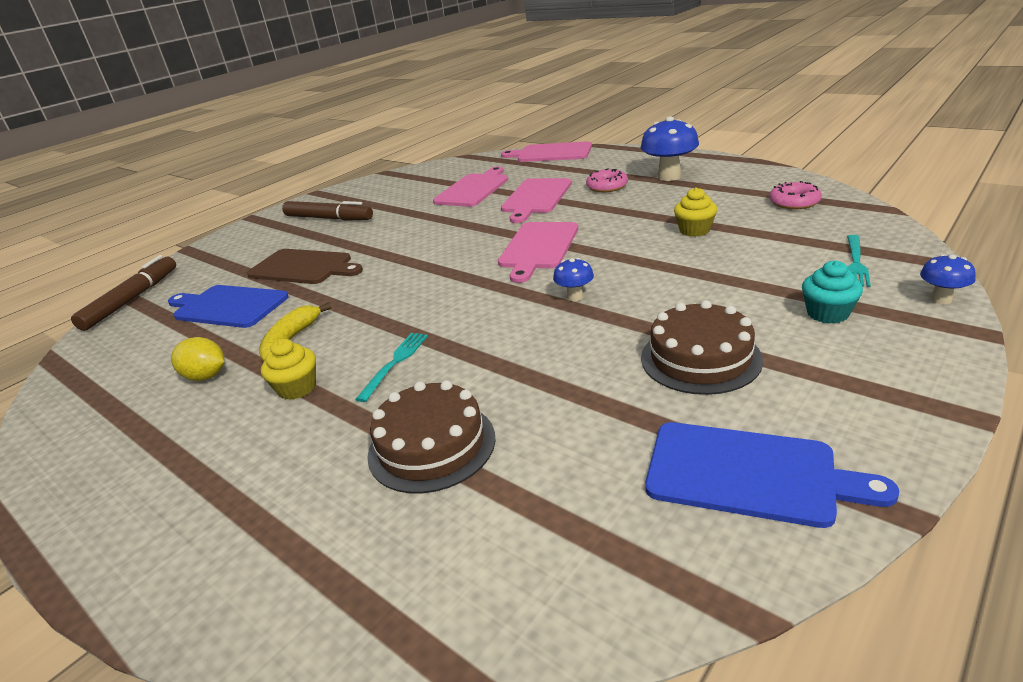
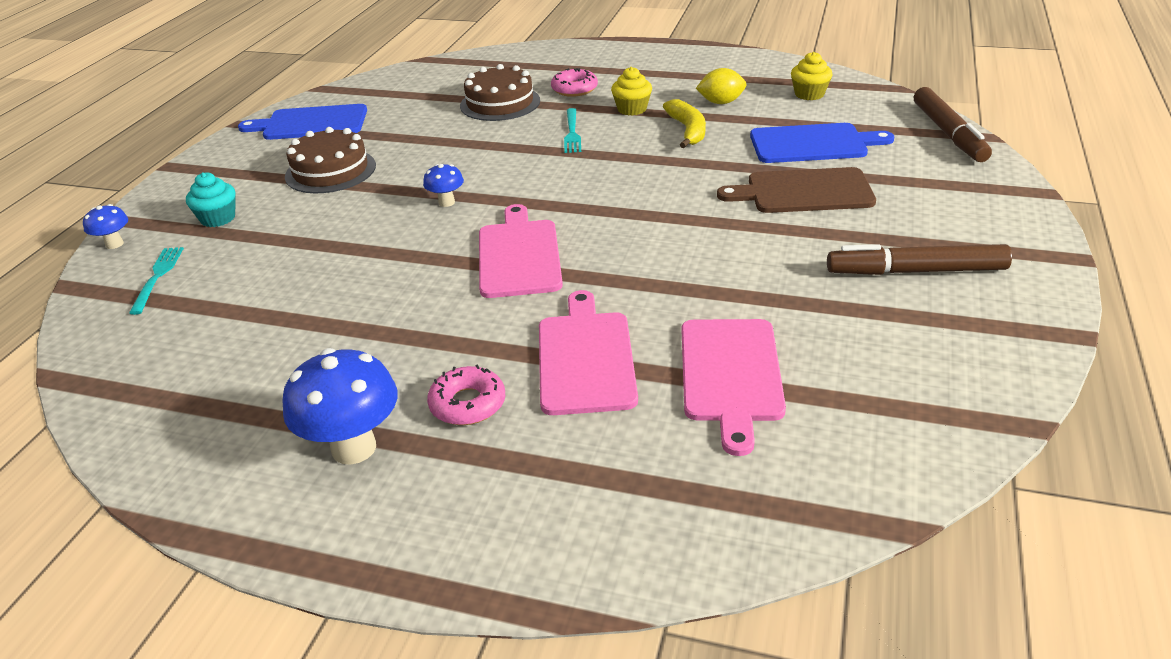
camera: 155 degrees right, 5 degrees up
(551, 153) = (661, 553): pink cutting board -> none
(694, 230) = (320, 307): yellow cupcake -> yellow cupcake (809, 94)
(794, 202) = (167, 382): pink donut -> pink donut (574, 89)

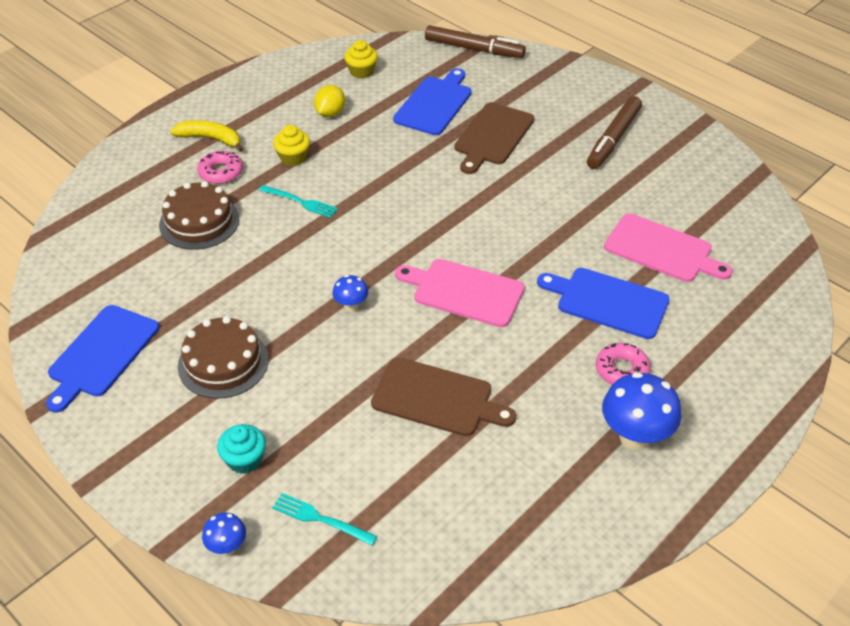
camera: 65 degrees left, 10 degrees up
(344, 289) = (436, 398): none -> brown cutting board
(585, 358) = (608, 302): pink cutting board -> blue cutting board
(688, 130) = (358, 146): yellow banana -> yellow banana (210, 139)

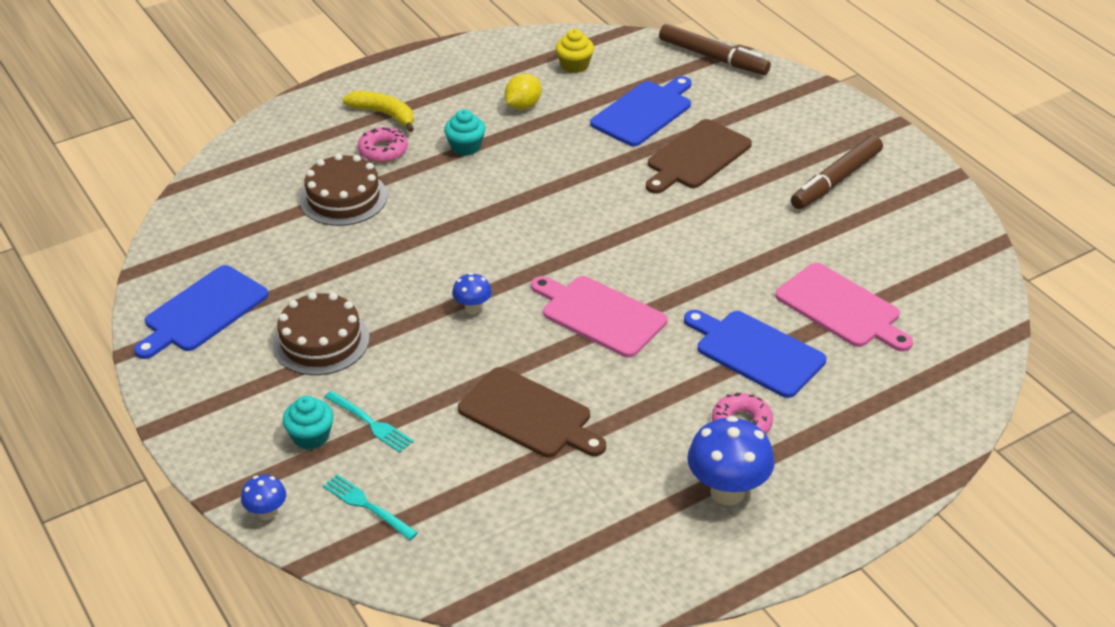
camera: 15 degrees right, 5 degrees down
(293, 158) = (465, 147): yellow cupcake -> turquoise cupcake
(301, 202) = (458, 194): turquoise fork -> turquoise fork (371, 423)

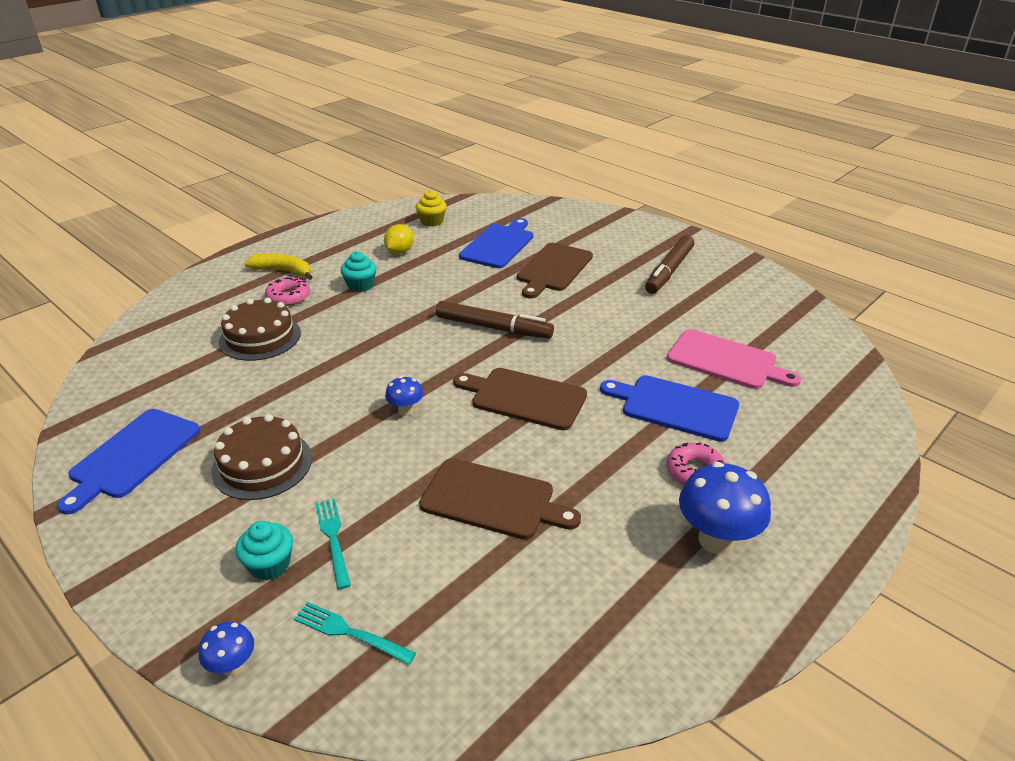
camera: 15 degrees left, 5 degrees down
(371, 423) = (333, 538): turquoise fork -> turquoise fork turned 135 degrees counterclockwise
(600, 315) = (524, 398): pink cutting board -> brown cutting board
(713, 57) = (536, 205): brown marker -> brown marker (494, 328)

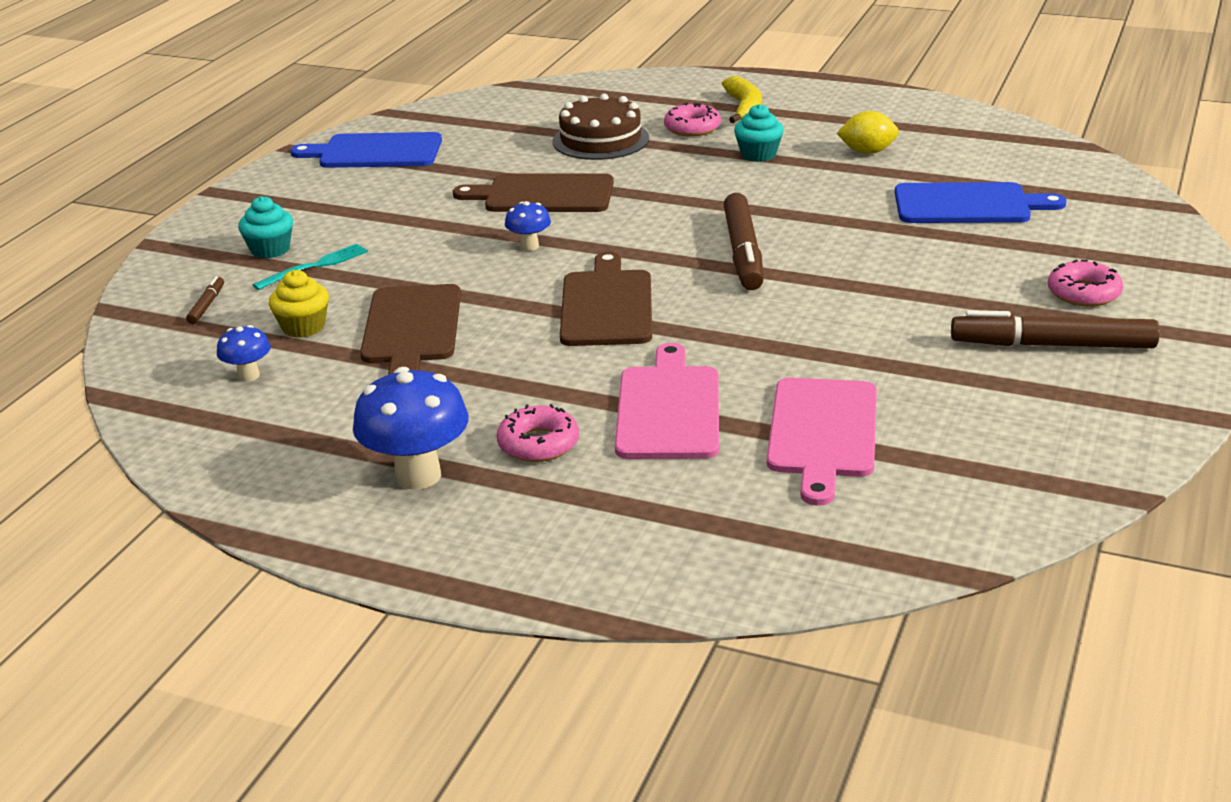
camera: 70 degrees right, 5 degrees down
(233, 666) = (157, 270): blue mushroom -> blue mushroom (248, 376)
(262, 464) = (397, 206): brown cake -> none
(349, 632) = (207, 305): turquoise fork -> brown marker
(432, 221) = (977, 148): yellow cupcake -> yellow cupcake (303, 327)
(553, 269) = (945, 256): brown cutting board -> brown cutting board (543, 195)
(622, 247) = (1083, 293): none -> pink donut
(675, 407) = (668, 409): blue cutting board -> pink cutting board

